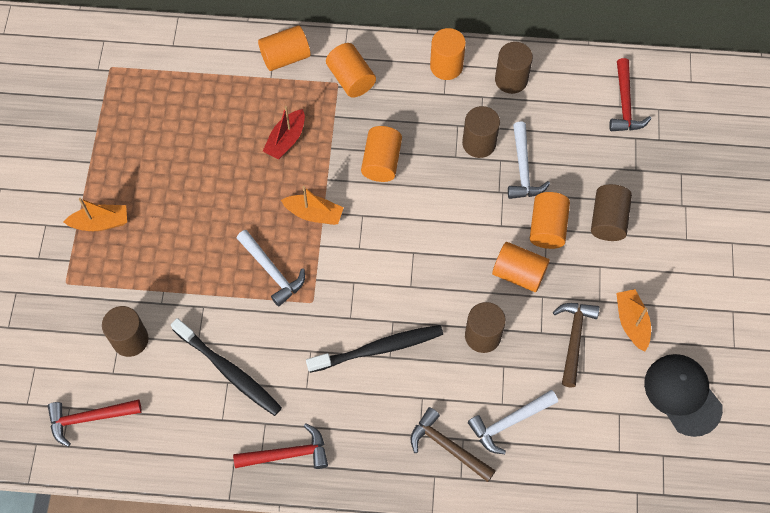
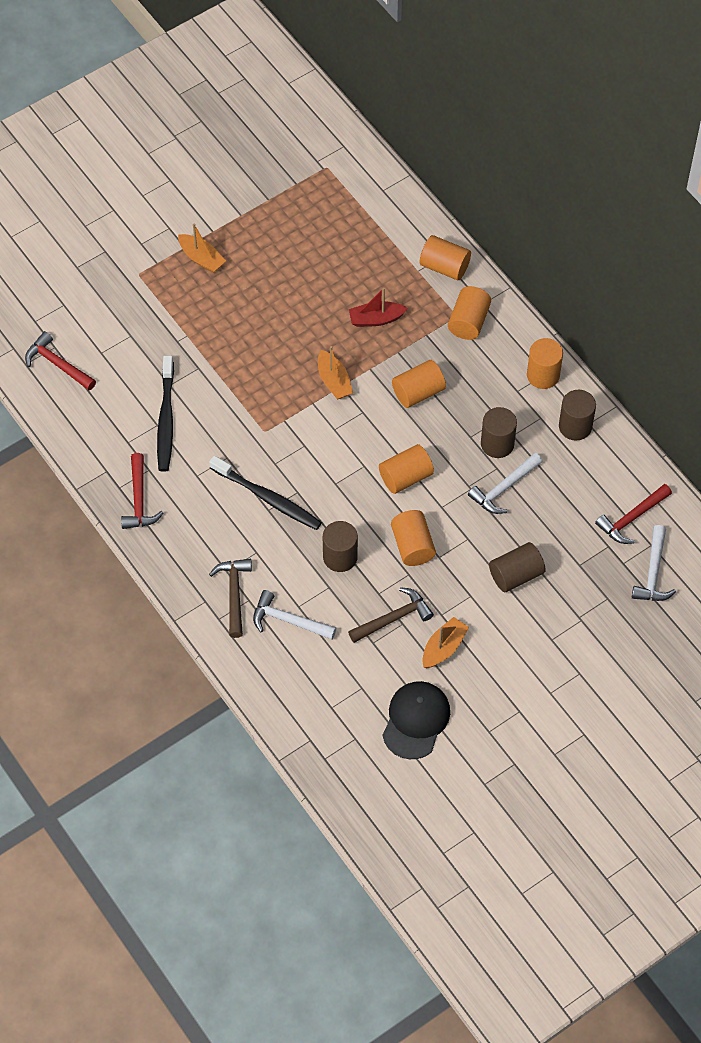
camera: 50 degrees right, 5 degrees down
(130, 339) = (134, 344): brown cylinder -> none
(272, 271) = (264, 389): white hammer -> white hammer (653, 572)
(287, 454) = (139, 499): red hammer -> red hammer turned 45 degrees clockwise
(547, 227) = (469, 538): orange cylinder -> orange cylinder (405, 477)

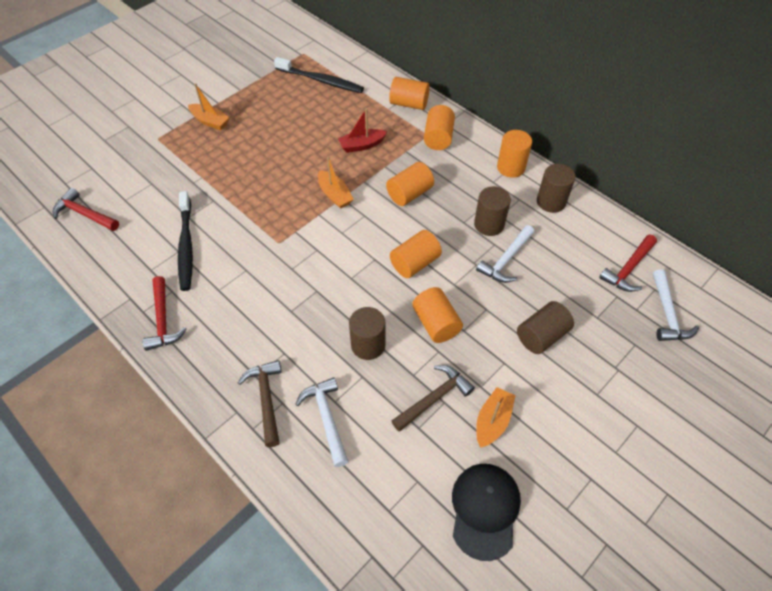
camera: 10 degrees left, 5 degrees down
(268, 498) = (289, 300): black toothbrush -> black toothbrush (321, 80)
(288, 620) = (326, 418): white hammer -> white hammer turned 60 degrees clockwise

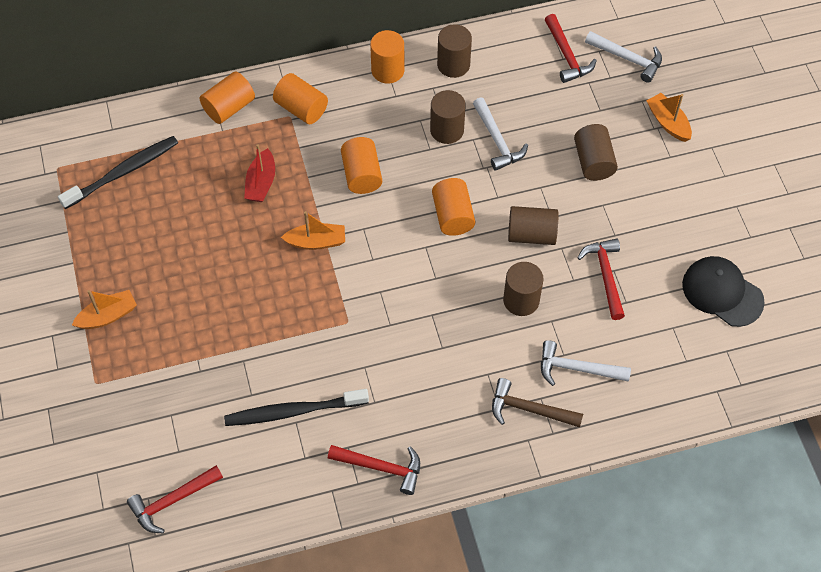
camera: 60 degrees left, 5 degrees up
(186, 245) = (293, 411): black toothbrush -> black toothbrush turned 150 degrees clockwise
(434, 398) = (605, 276): brown hammer -> red hammer
(436, 323) = (531, 234): orange cylinder -> brown cylinder
(492, 421) = (651, 244): orange boat -> orange boat (668, 122)

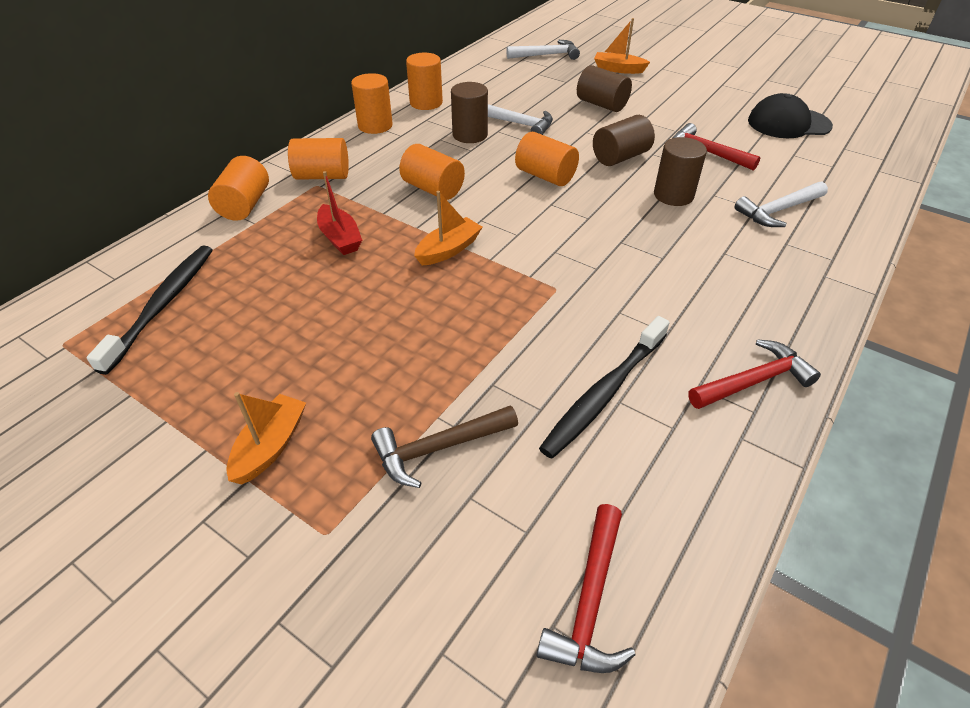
camera: 40 degrees left, 15 degrees down
(453, 64) = (426, 103): brown cylinder -> orange cylinder
(529, 409) = (791, 255): brown hammer -> brown hammer (439, 448)
(566, 55) = (503, 68): red hammer -> none

